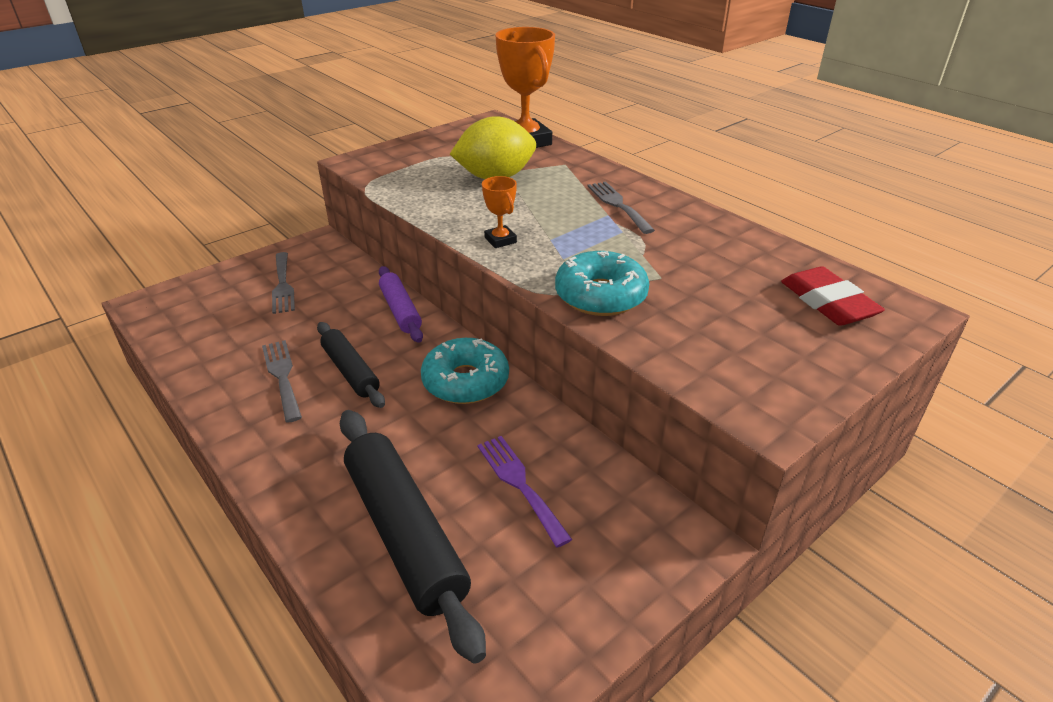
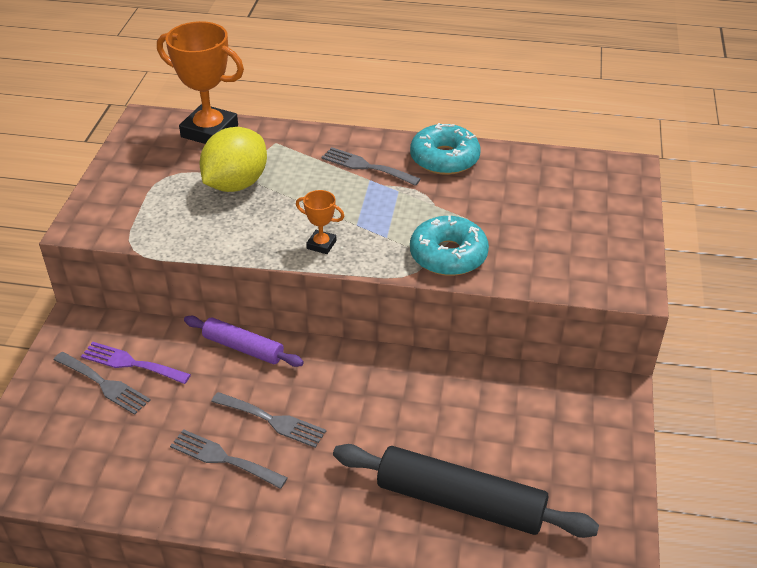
camera: 40 degrees left, 5 degrees up
(350, 371) = (273, 420): black rolling pin -> grey fork
(465, 381) = (368, 375): turquoise donut -> turquoise donut (444, 158)
(520, 484) = (489, 423): purple fork -> purple fork (131, 363)
(827, 302) = (582, 186): red eraser -> none

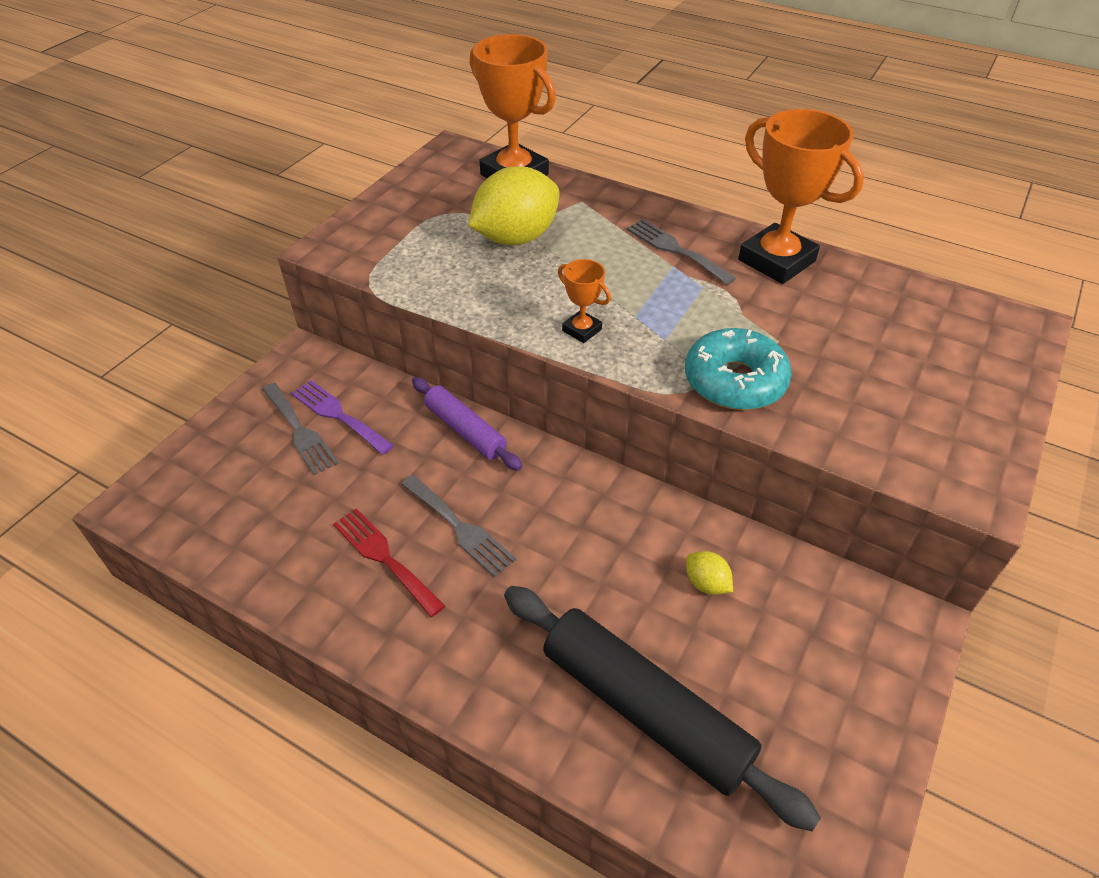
camera: 20 degrees right, 5 degrees up
(223, 458) = (384, 558): grey fork -> red fork
(444, 158) = (776, 260): turquoise donut -> orange trophy
(471, 407) = (706, 583): none -> yellow lemon

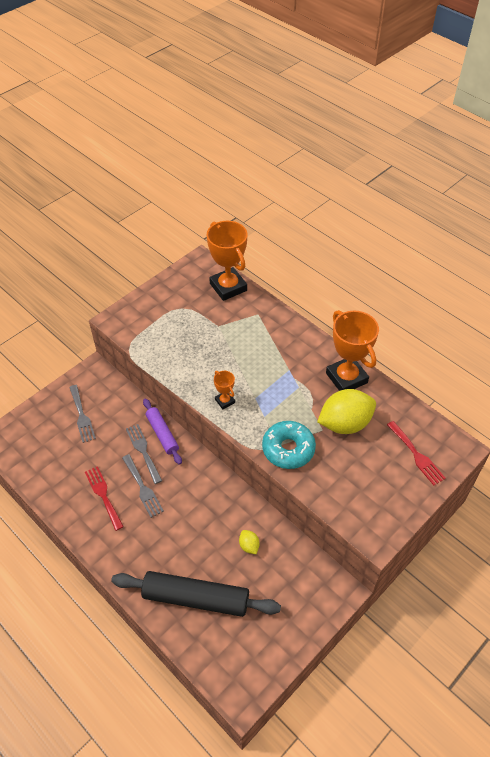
camera: 15 degrees right, 5 degrees up
(338, 415) = (102, 410): purple fork -> none
(516, 238) = (213, 333): yellow lemon -> yellow lemon (344, 423)
(645, 708) = (196, 598): black rolling pin -> black rolling pin turned 45 degrees counterclockwise
(675, 250) = (295, 359): grey fork -> grey fork (143, 451)
(960, 347) = (416, 455): none -> red fork

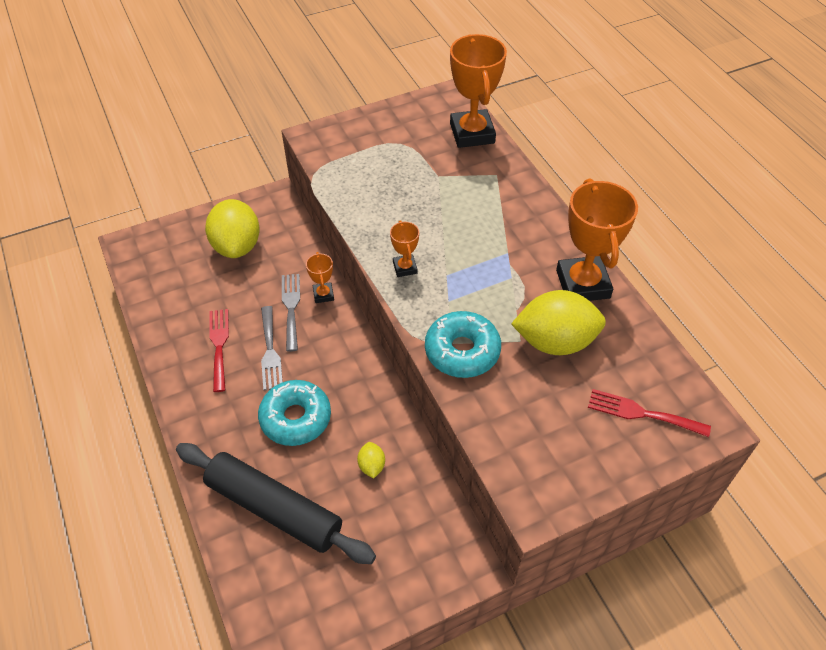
camera: 20 degrees right, 0 degrees up
(82, 416) = (237, 246): grey fork -> yellow lemon
(162, 434) = (323, 294): purple rolling pin -> orange trophy
(182, 530) = (295, 418): none -> turquoise donut
(416, 455) = (642, 413): red fork -> red fork turned 120 degrees clockwise

